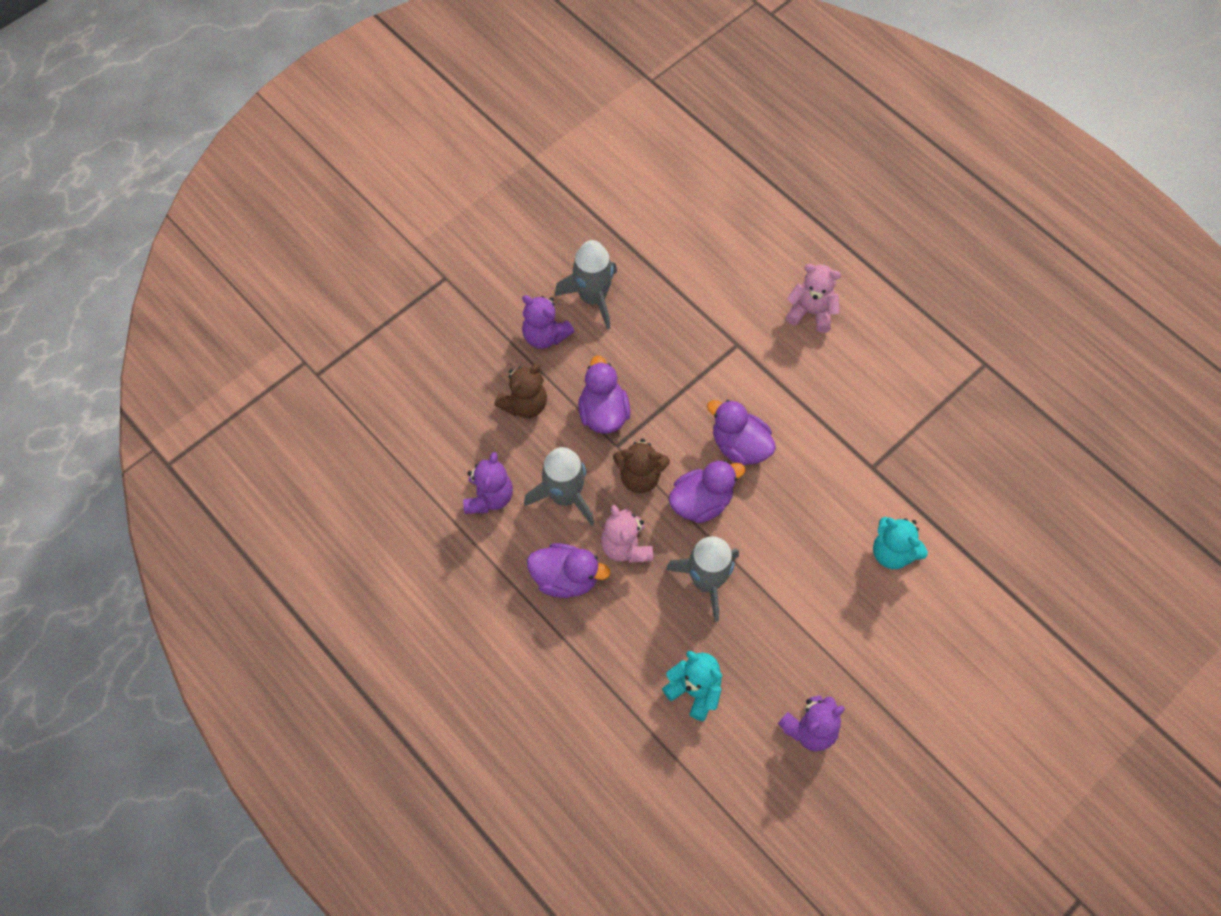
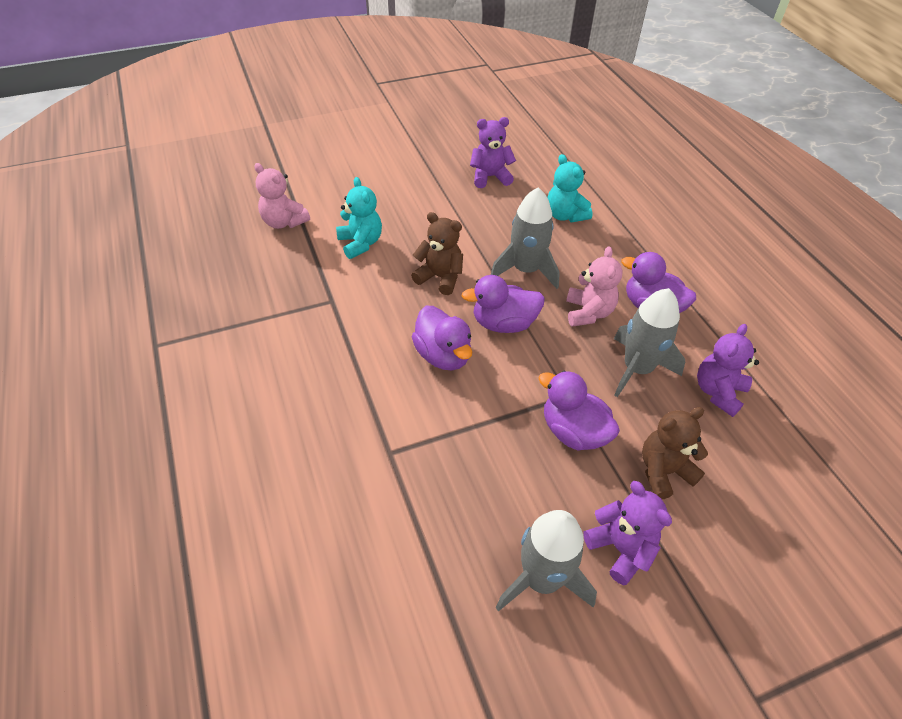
camera: 160 degrees left, 15 degrees down
(603, 413) = (573, 431): purple duck -> purple duck turned 120 degrees clockwise
(640, 476) = (555, 361): brown teddy bear -> brown teddy bear (440, 277)
(811, 312) = (283, 459): pink teddy bear -> pink teddy bear (284, 222)

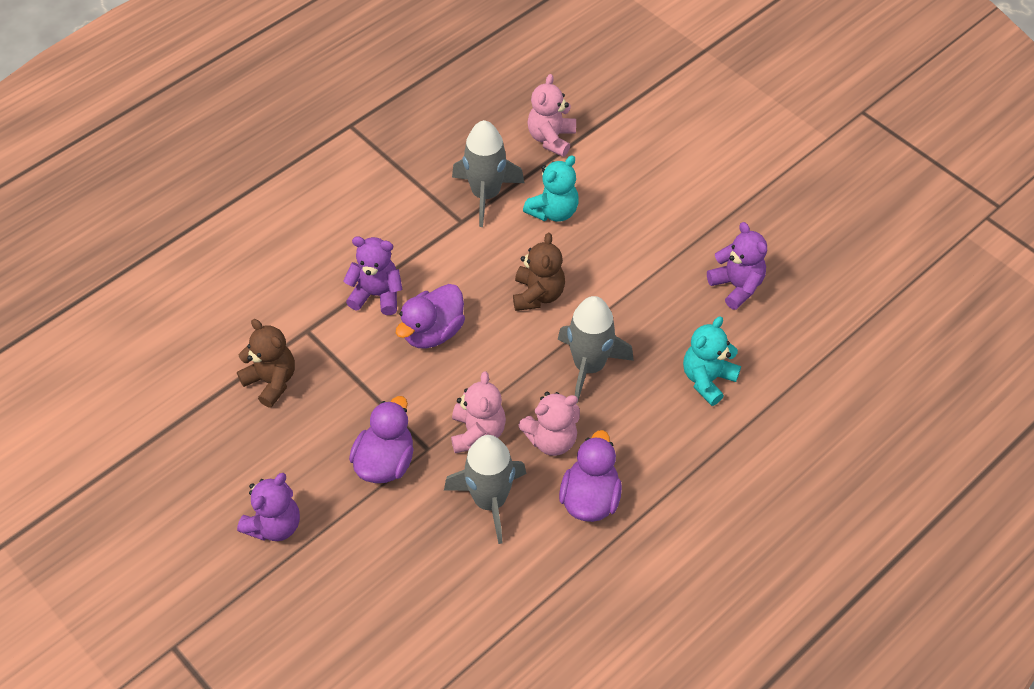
camera: 70 degrees right, 5 degrees up
(503, 323) = (498, 368): purple duck -> none
(542, 579) = (227, 473): grey rocket -> grey rocket (486, 194)
(564, 356) = (477, 433): none -> pink teddy bear
(663, 471) = (368, 546): brown teddy bear -> brown teddy bear (271, 381)
(718, 392) = (490, 581): purple teddy bear -> purple teddy bear (377, 295)

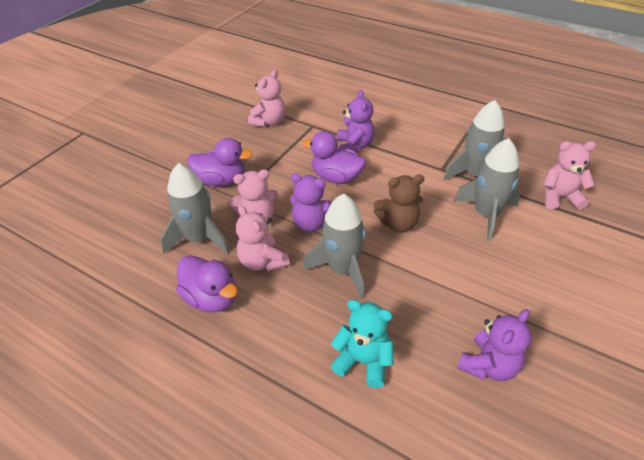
camera: 75 degrees right, 10 degrees down
(271, 381) = (269, 122): brown teddy bear -> pink teddy bear
(274, 525) = (166, 147): purple teddy bear -> purple teddy bear (312, 223)
(553, 211) = (486, 215): turquoise teddy bear -> grey rocket
(590, 498) = (211, 298): purple duck -> purple duck turned 45 degrees clockwise

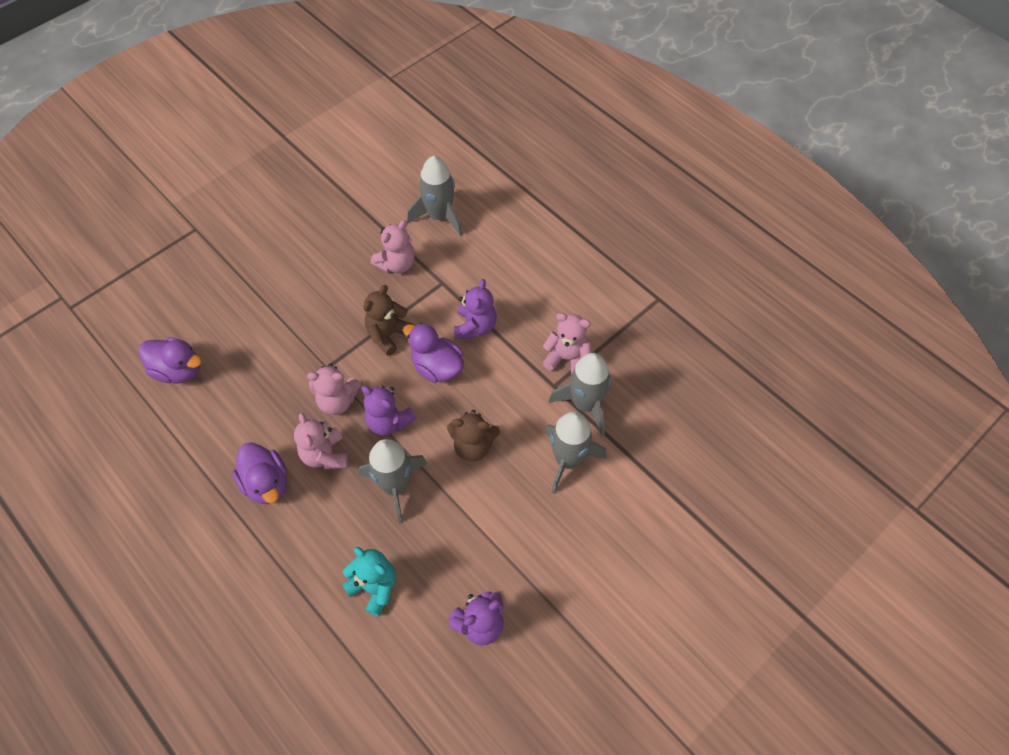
camera: 15 degrees right, 15 degrees up
(199, 239) = (275, 410): grey rocket -> grey rocket (439, 216)
(221, 180) = (318, 339): purple duck -> purple duck (178, 370)
(282, 165) = (388, 334): none -> brown teddy bear
(559, 197) = (658, 459): pink teddy bear -> pink teddy bear (567, 358)

